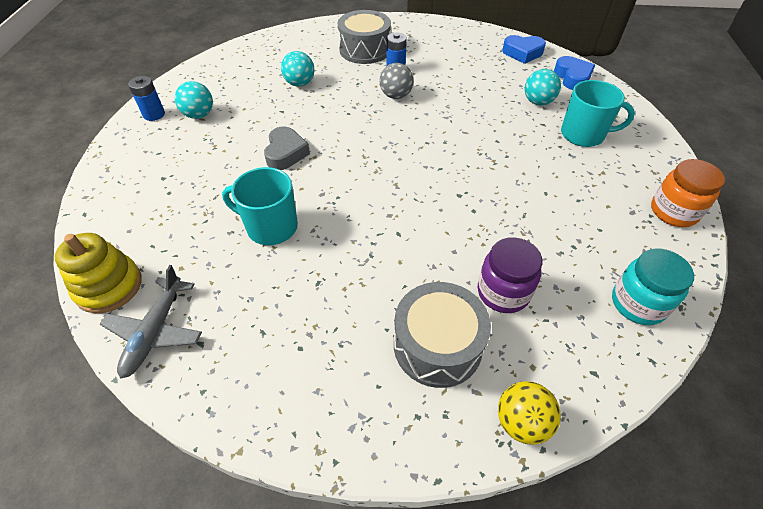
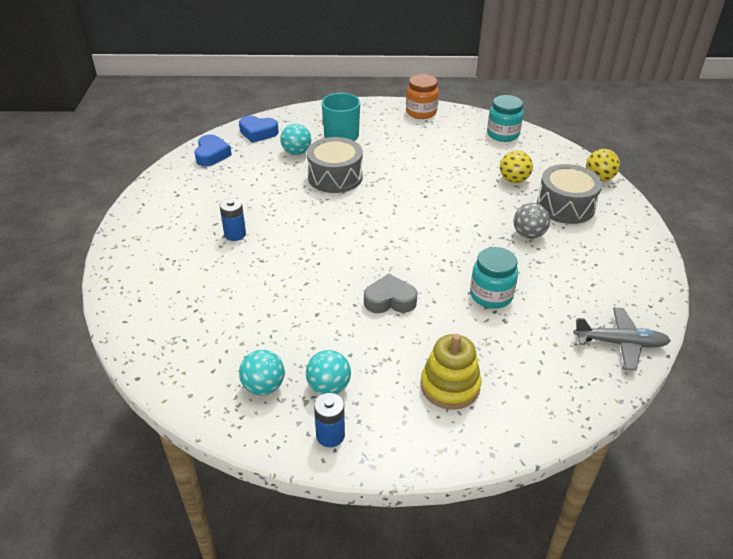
camera: 95 degrees left, 10 degrees down
(109, 286) = (594, 388): yellow stacking toy -> yellow stacking toy (450, 386)
(271, 227) = (491, 295): turquoise mug -> turquoise jar
(300, 84) = (261, 306): turquoise ball -> turquoise ball (263, 387)
(365, 50) = (189, 259): grey drum -> grey drum (335, 177)
(396, 96) = (286, 232): grey ball -> grey ball (528, 234)
(503, 292) = (513, 180): purple jar -> yellow ball
(572, 77) = (258, 133): blue heart -> blue heart turned 150 degrees counterclockwise

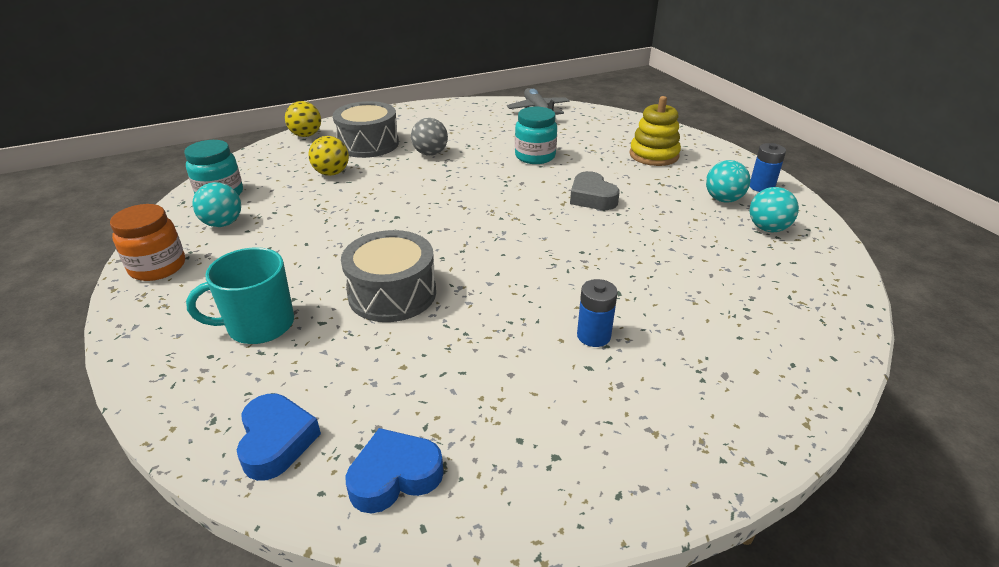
camera: 115 degrees left, 5 degrees down
(296, 152) = (336, 357): turquoise ball -> turquoise ball (223, 223)

